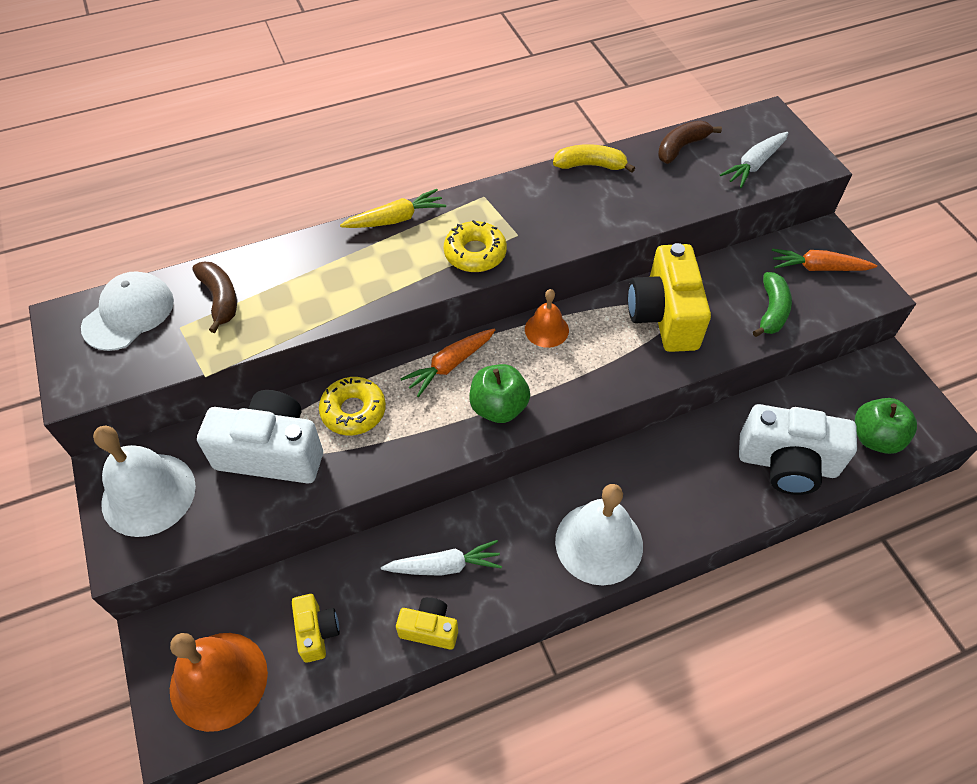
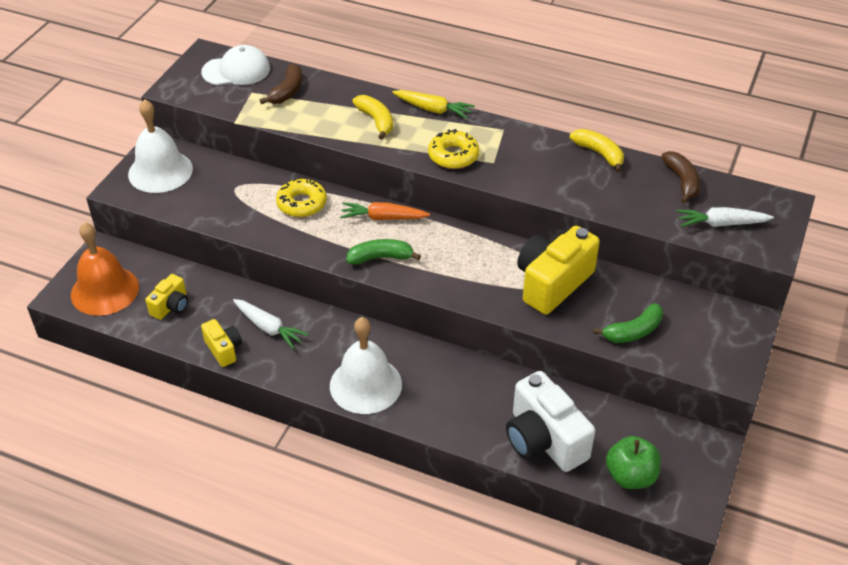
camera: 45 degrees right, 10 degrees down
(272, 453) = (237, 194): white camera -> none
(356, 268) = (376, 121): none -> yellow banana
(498, 407) = (380, 257): green apple -> green banana
(546, 329) = (466, 239): orange bell -> none
(681, 147) = (682, 181): brown banana -> brown banana turned 75 degrees clockwise
(818, 268) = (710, 332): orange carrot -> none

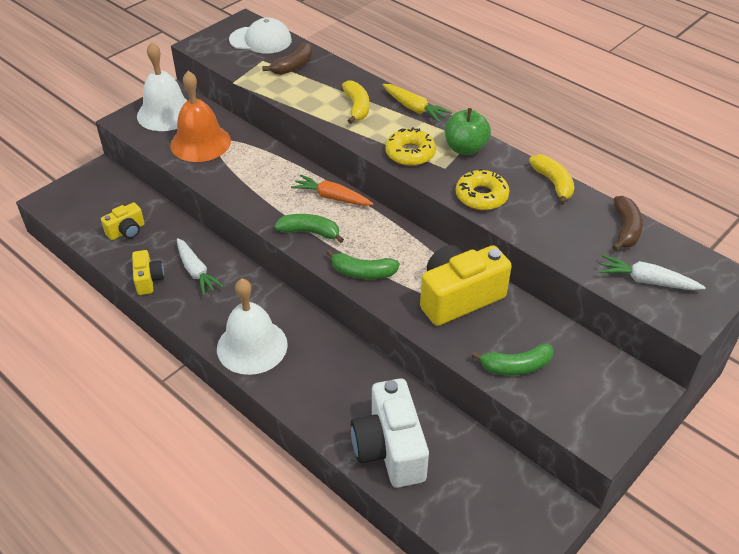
camera: 20 degrees right, 0 degrees up
(105, 290) = (82, 204): orange bell -> orange bell (200, 143)
(302, 203) = (267, 168): yellow donut -> yellow donut (481, 196)
(452, 283) = (363, 272): none -> green banana
(630, 476) = (458, 513): green apple -> green apple (465, 148)

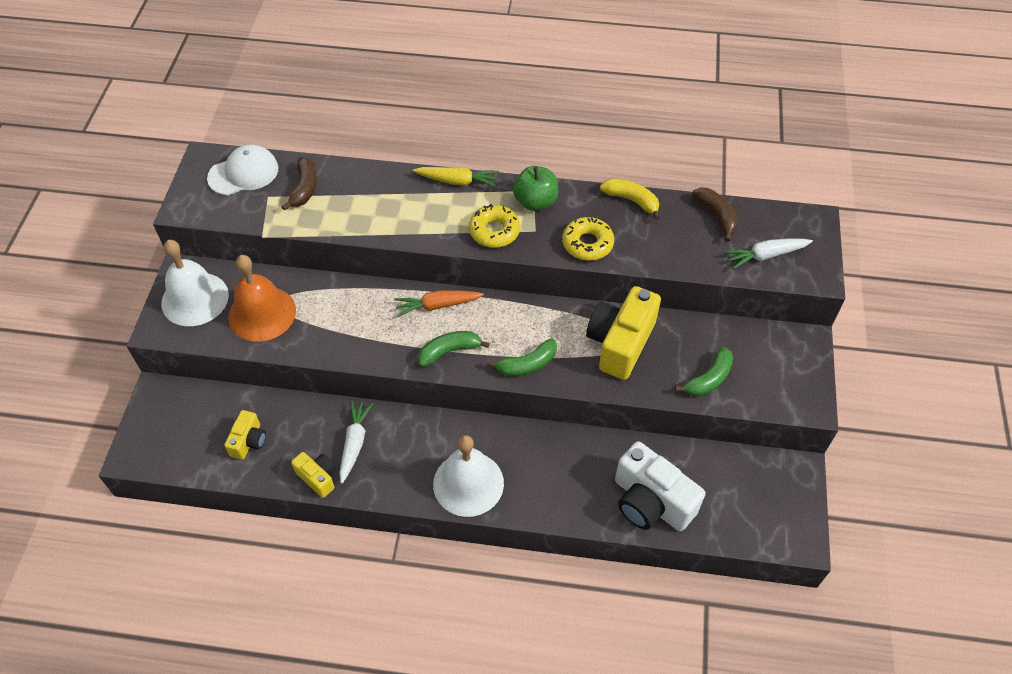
camera: 35 degrees left, 10 degrees up
(196, 271) = (354, 443): white carrot -> white carrot turned 105 degrees counterclockwise
(357, 107) = (406, 206): yellow banana -> none

